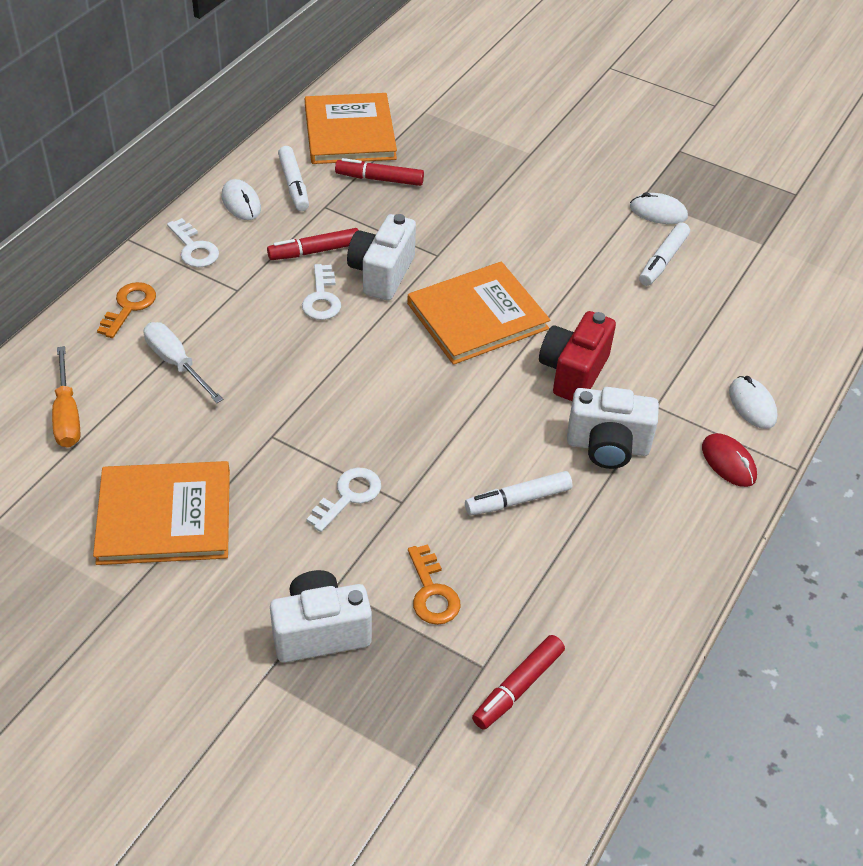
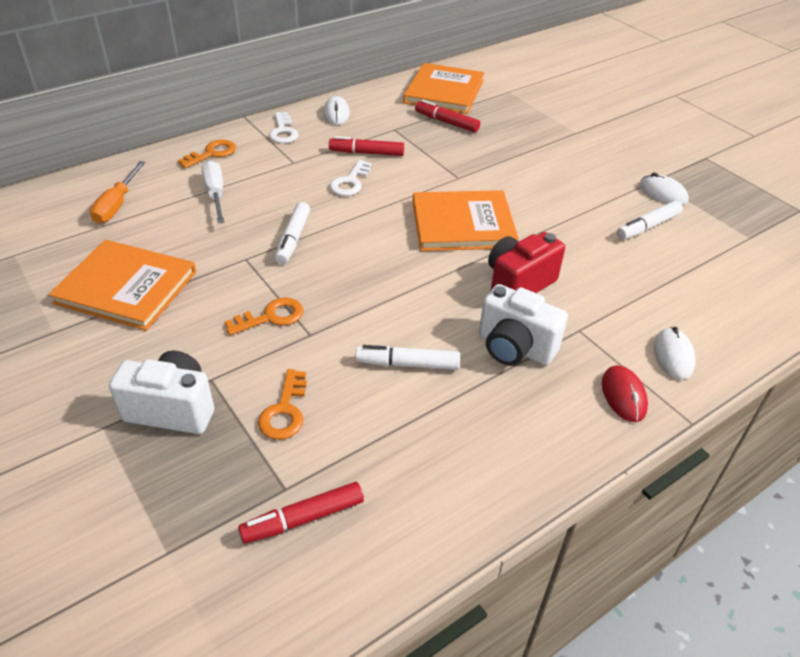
camera: 25 degrees right, 5 degrees down
(294, 185) = (381, 112): white marker -> white marker (293, 239)
(348, 496) = (271, 317): white key -> orange key
(382, 274) = (406, 178): white camera -> none

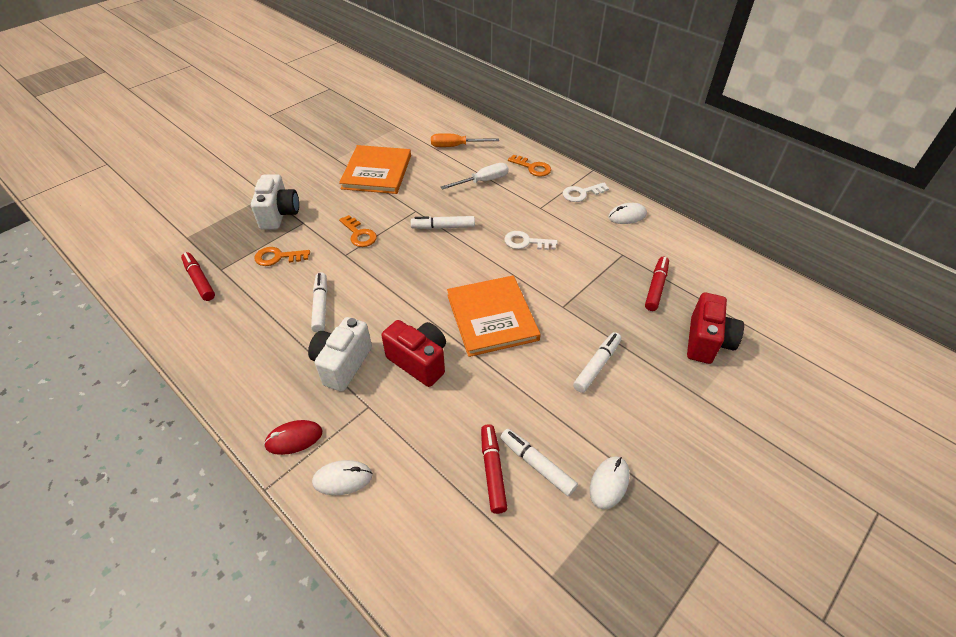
camera: 80 degrees right, 5 degrees up
(366, 153) = (573, 244): red marker -> red marker (492, 471)
(444, 91) = (716, 278): orange book -> none
(518, 115) = (707, 341): none -> red camera
(538, 173) = (597, 365): none -> white marker

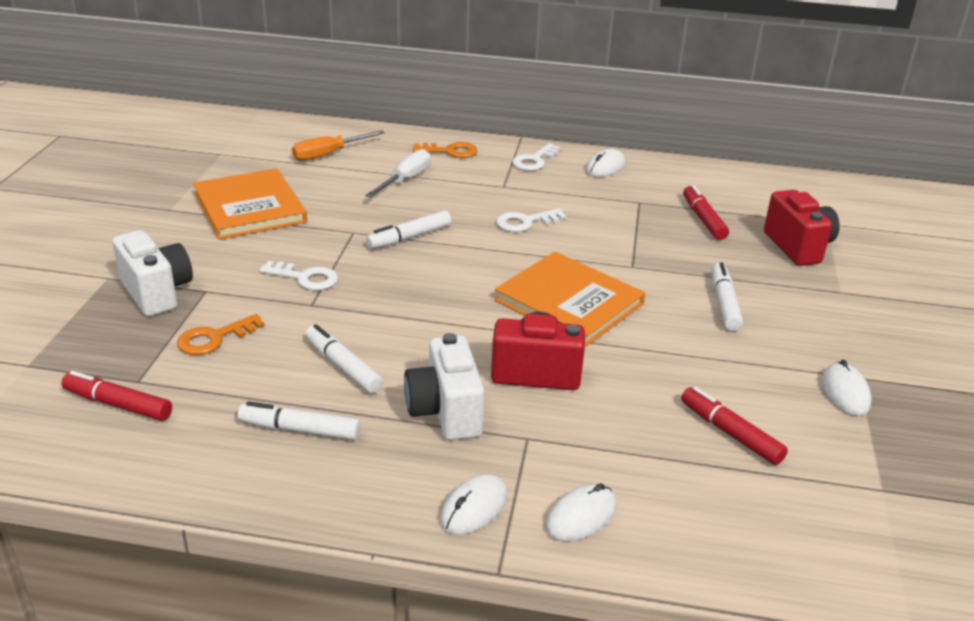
camera: 35 degrees left, 15 degrees down
(294, 438) = (474, 508): red mouse -> white mouse
(359, 234) = (305, 278): orange key -> white key
(537, 465) = (765, 408): white marker -> white marker (300, 430)

